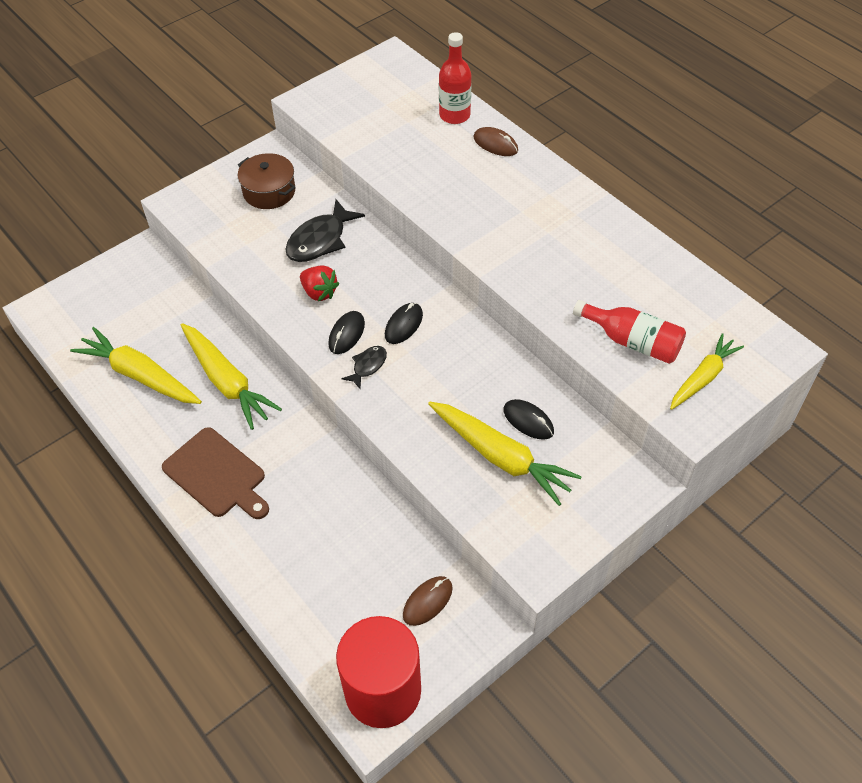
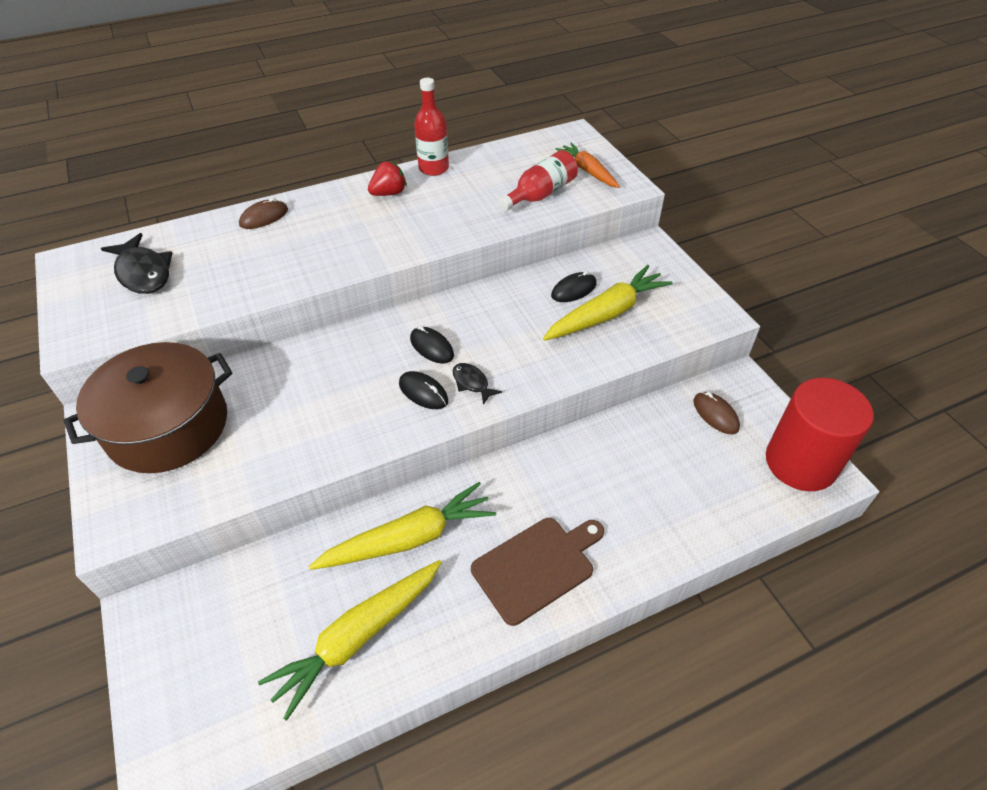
camera: 75 degrees left, 5 degrees down
(269, 191) = (168, 426): brown pot -> brown pot, size x1.77
(319, 292) = (354, 405): red strawberry -> red strawberry (389, 193)
(320, 240) = (278, 392): black fish -> black fish (143, 273)
(454, 115) = (201, 234): red bottle -> red bottle (433, 168)
(703, 377) = (588, 171): yellow carrot -> orange carrot

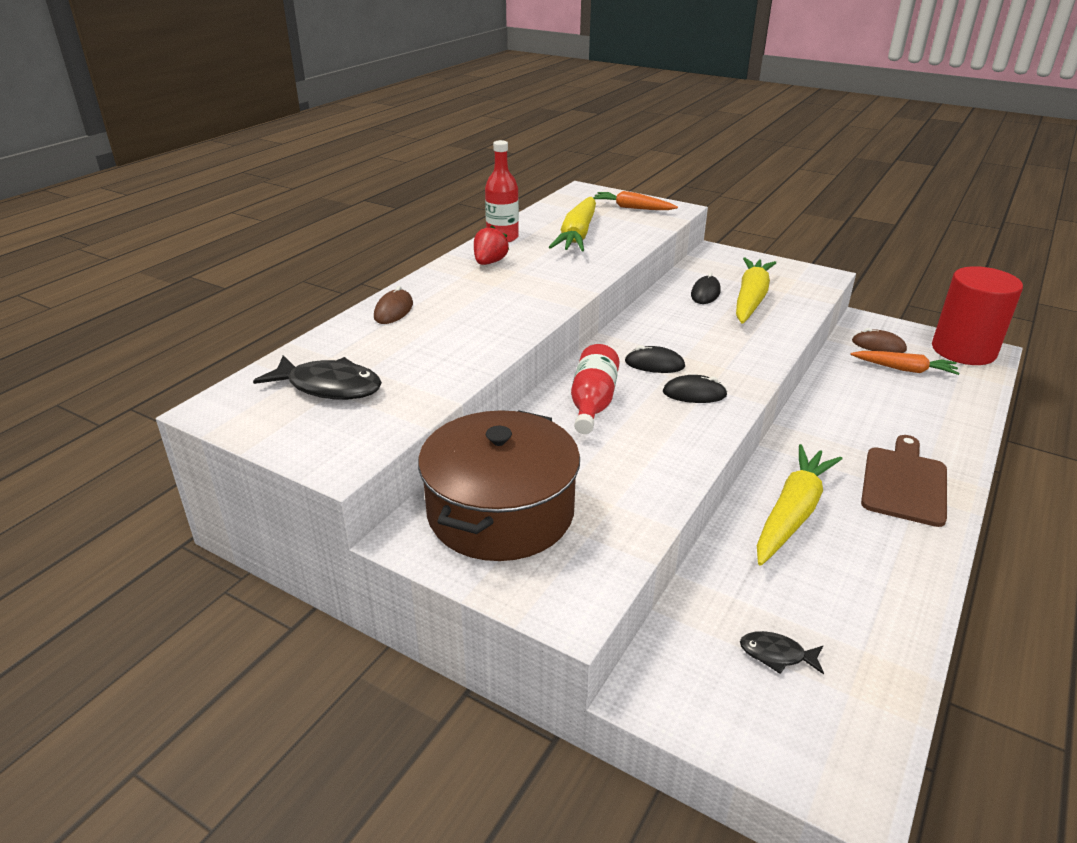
camera: 35 degrees left, 15 degrees down
(358, 637) = (854, 596): yellow carrot -> yellow carrot (577, 235)
(472, 383) = (722, 373): black fish -> black fish (776, 654)
(540, 194) = (619, 230): red bottle -> red bottle (592, 402)
(704, 453) = (904, 369): none -> orange carrot

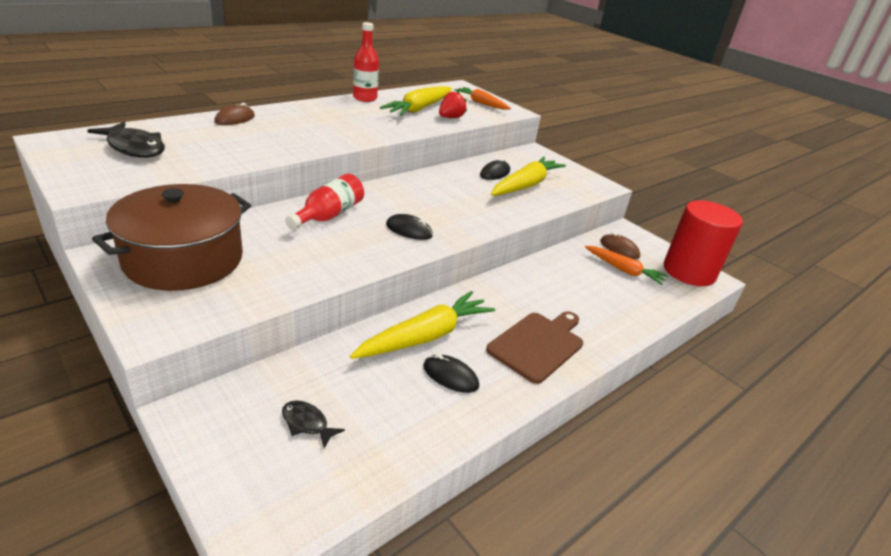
camera: 15 degrees right, 0 degrees up
(489, 262) = (336, 109): red strawberry -> red strawberry (450, 118)
(654, 364) = (402, 205): black mouse -> black mouse (450, 376)

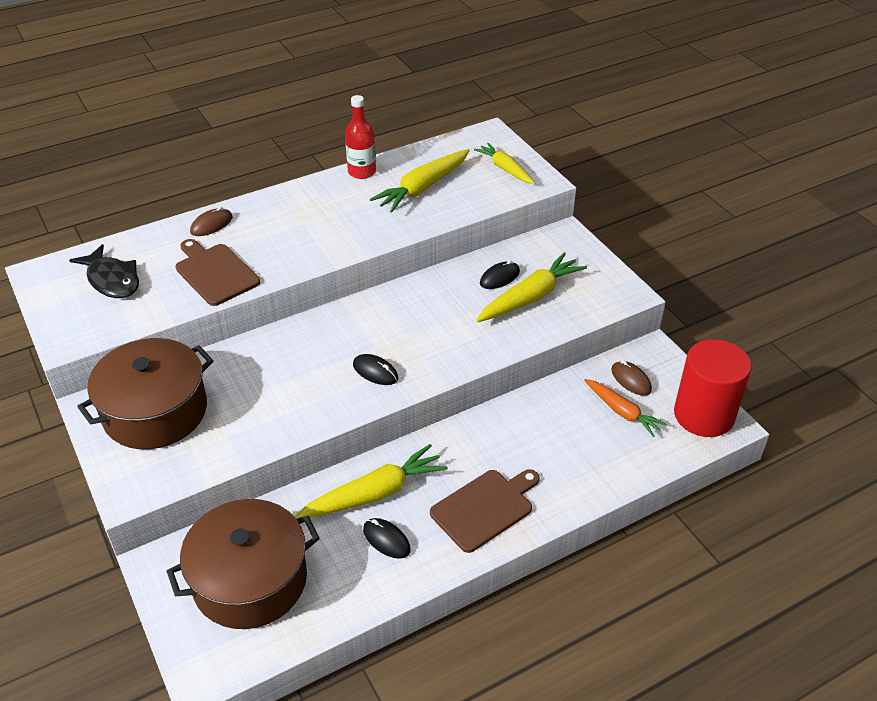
camera: 15 degrees right, 10 degrees up
(243, 147) = (215, 273): none -> brown cutting board
(307, 423) = (250, 580): black fish -> brown pot
(329, 215) = (297, 350): red bottle -> none
(450, 118) = (456, 202): red strawberry -> none
(481, 103) = (505, 169): orange carrot -> yellow carrot

